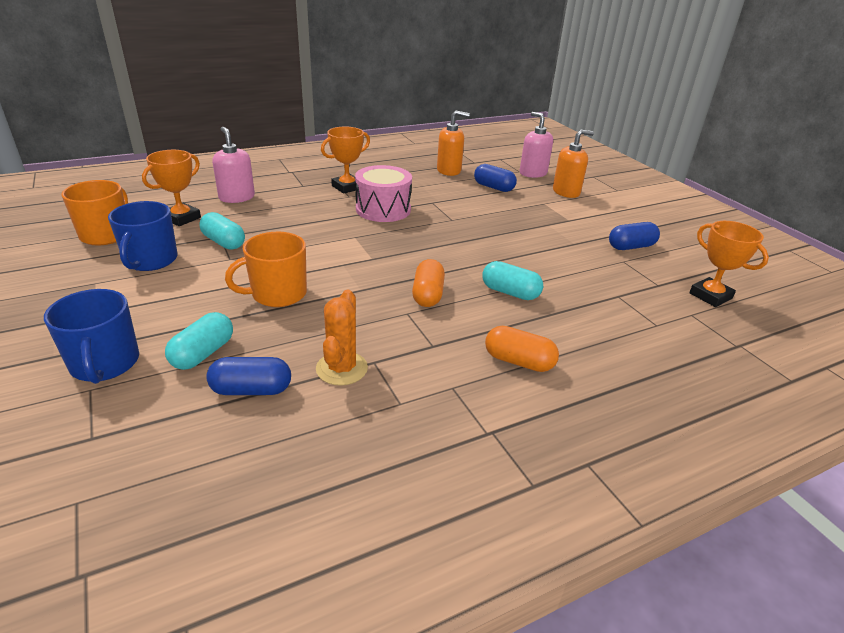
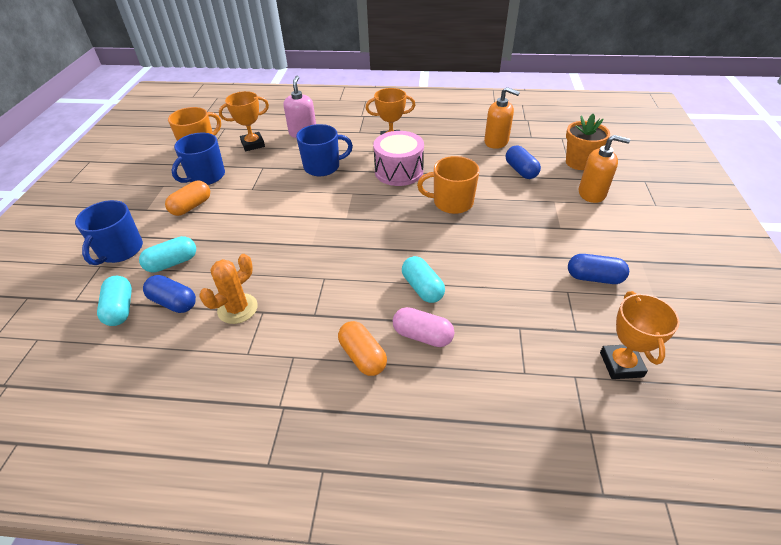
camera: 35 degrees right, 10 degrees up
(224, 242) = (260, 173): turquoise capsule -> turquoise capsule (120, 309)
(278, 294) = (254, 230): orange mug -> orange mug (452, 202)
(295, 222) = (323, 167): none -> blue mug
(428, 295) = (354, 266): orange capsule -> orange capsule (191, 206)
(533, 173) = (579, 162): pink soap dispenser -> orange flower pot
(551, 327) = (422, 335): none -> pink capsule

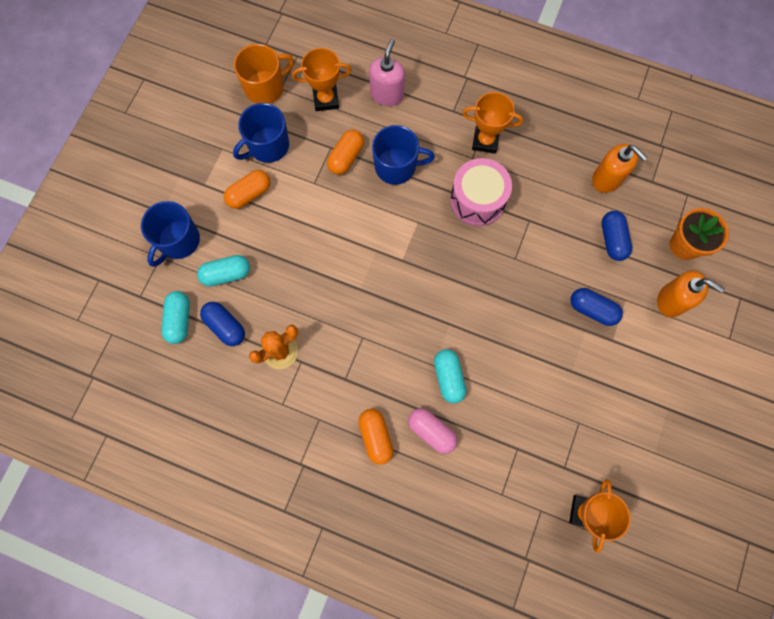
camera: 15 degrees right, 30 degrees up
(277, 170) = (346, 157): none -> orange capsule
(452, 202) = (517, 269): orange mug -> none
(594, 278) = (611, 415): blue capsule -> blue capsule (592, 310)

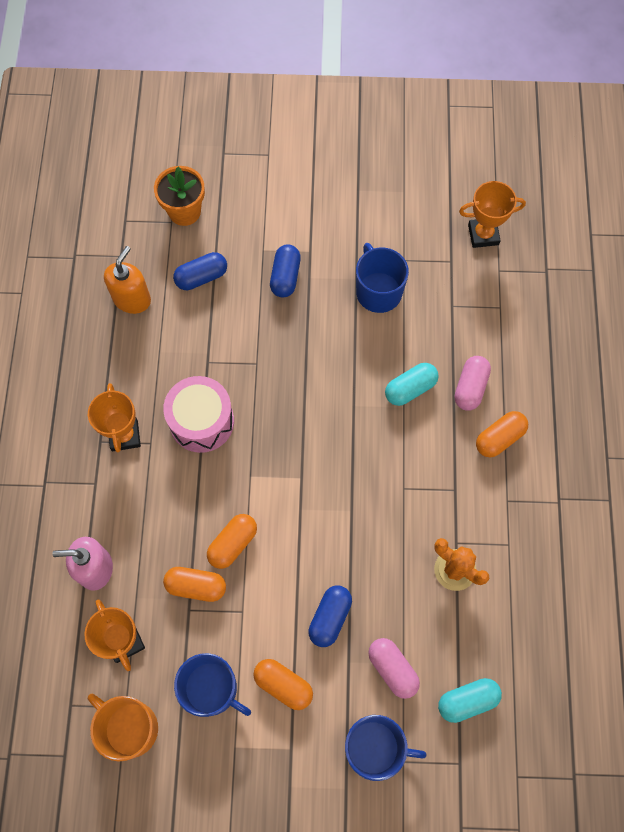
camera: 110 degrees left, 5 degrees down
(225, 326) = (452, 643): blue capsule -> blue capsule (330, 618)
(226, 274) = (392, 669): turquoise capsule -> pink capsule
(368, 192) = (233, 544): none -> orange capsule
(396, 166) = (189, 523): blue mug -> blue mug (378, 291)
(671, 300) = (248, 210): orange soap dispenser -> none

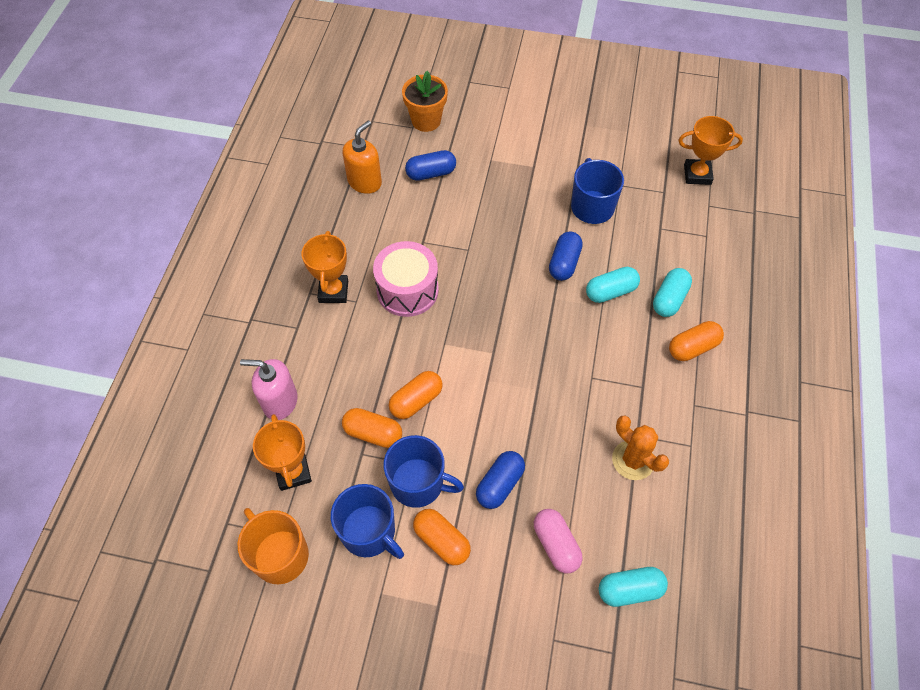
camera: 10 degrees right, 10 degrees down
(285, 277) = (507, 183): blue capsule -> blue capsule (564, 263)
(374, 748) = (525, 620): blue mug -> blue mug (418, 483)
(470, 387) = (669, 299): pink capsule -> turquoise capsule

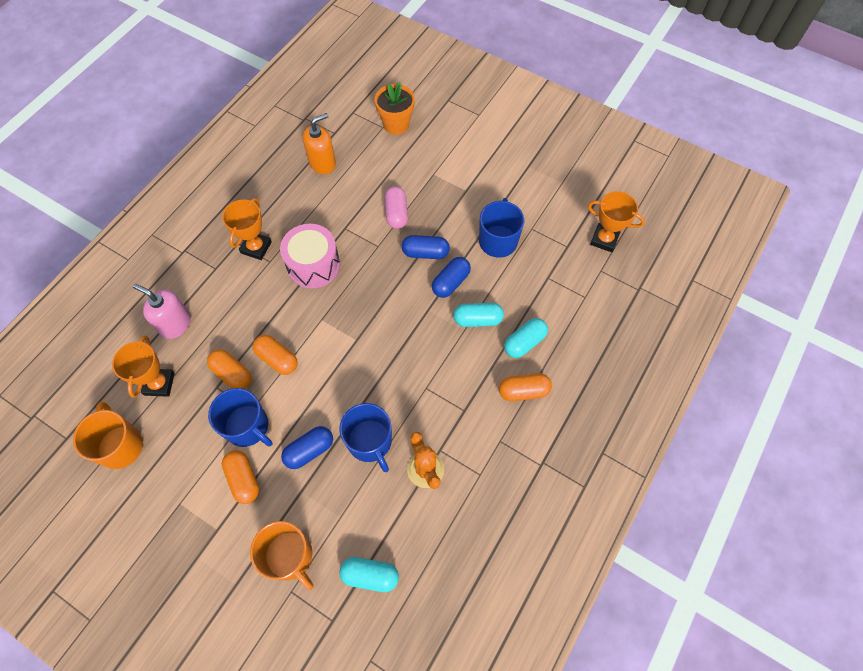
camera: 20 degrees right, 5 degrees up
(369, 532) = (193, 452): blue mug -> blue mug (370, 442)
(416, 401) = (277, 359): orange capsule -> orange capsule turned 60 degrees clockwise
(431, 173) = (378, 171): blue capsule -> blue capsule (425, 253)
(533, 603) = (289, 556): none -> orange mug
(556, 544) = (329, 516): pink capsule -> pink capsule (396, 213)

